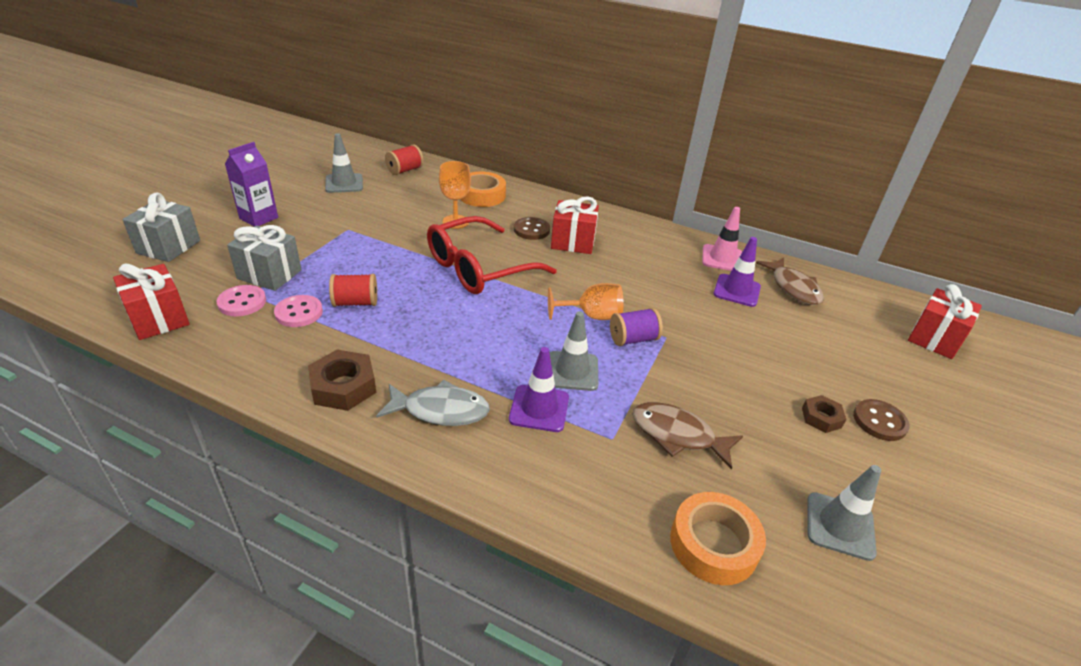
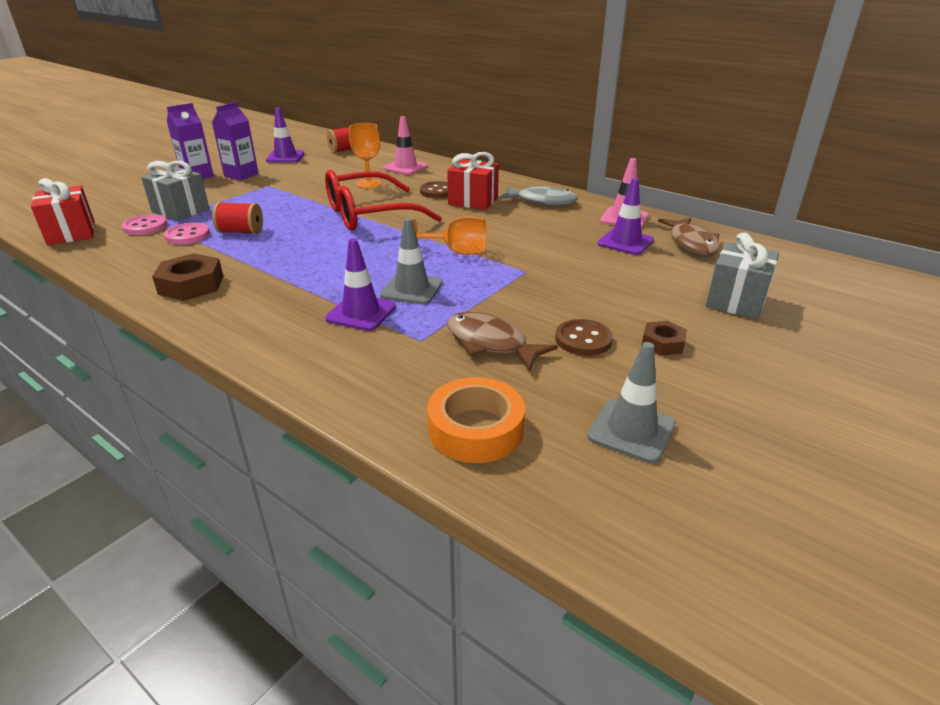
camera: 15 degrees right, 5 degrees down
(168, 247) = (112, 191): grey gift -> grey gift (736, 301)
(309, 214) = (241, 175): none -> purple carton
(344, 183) = (285, 157): grey traffic cone -> purple traffic cone
(440, 410) = (266, 307): grey fish -> grey fish (542, 201)
(482, 195) = (405, 167): orange tape -> pink traffic cone
(633, 339) = (489, 271): purple spool -> none
(879, 421) = (732, 352): brown button -> brown button (583, 339)
(934, 339) = (842, 291): red gift -> none

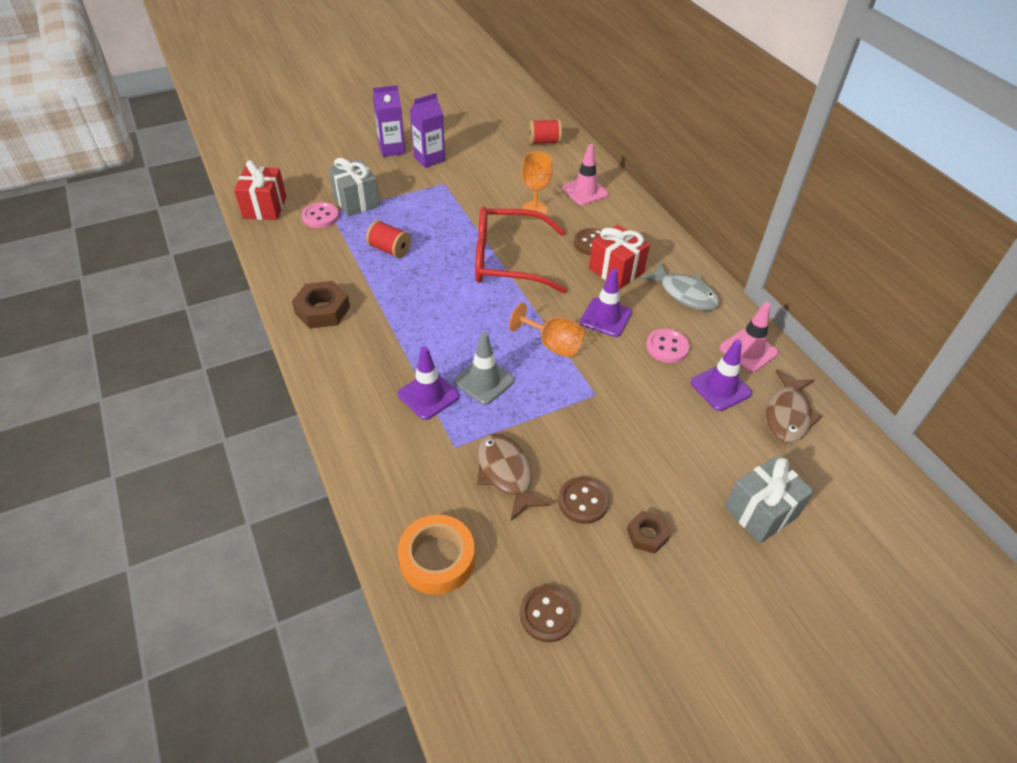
camera: 25 degrees right, 15 degrees up
(187, 235) = (347, 241): pink button -> pink button (667, 347)
(285, 157) = (482, 138): purple traffic cone -> purple traffic cone (605, 317)
(631, 431) = (547, 614): grey traffic cone -> brown button

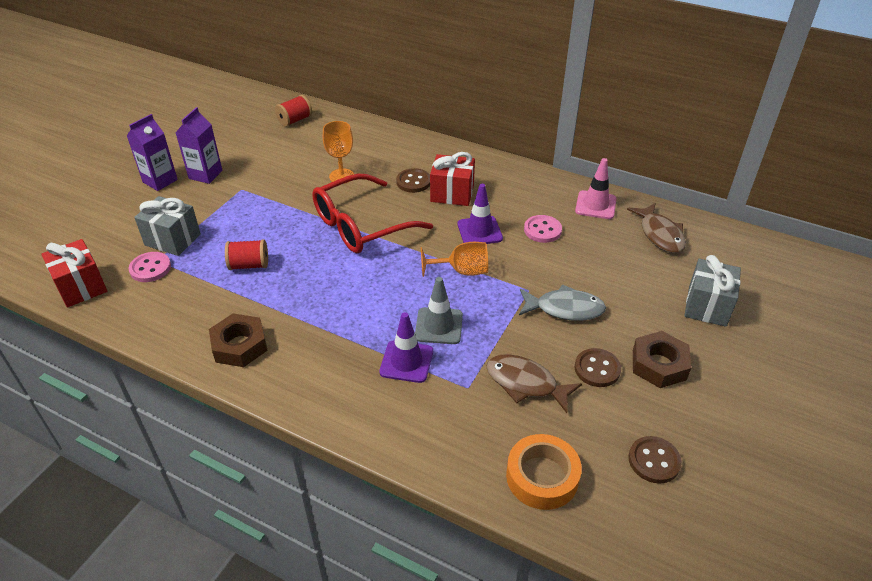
camera: 35 degrees left, 5 degrees down
(585, 191) = (368, 145): pink traffic cone -> none
(647, 535) = (659, 364): brown nut -> brown nut, size x1.65
(684, 294) = (516, 187): grey fish -> grey fish (565, 309)
(720, 388) = (604, 239): purple traffic cone -> none

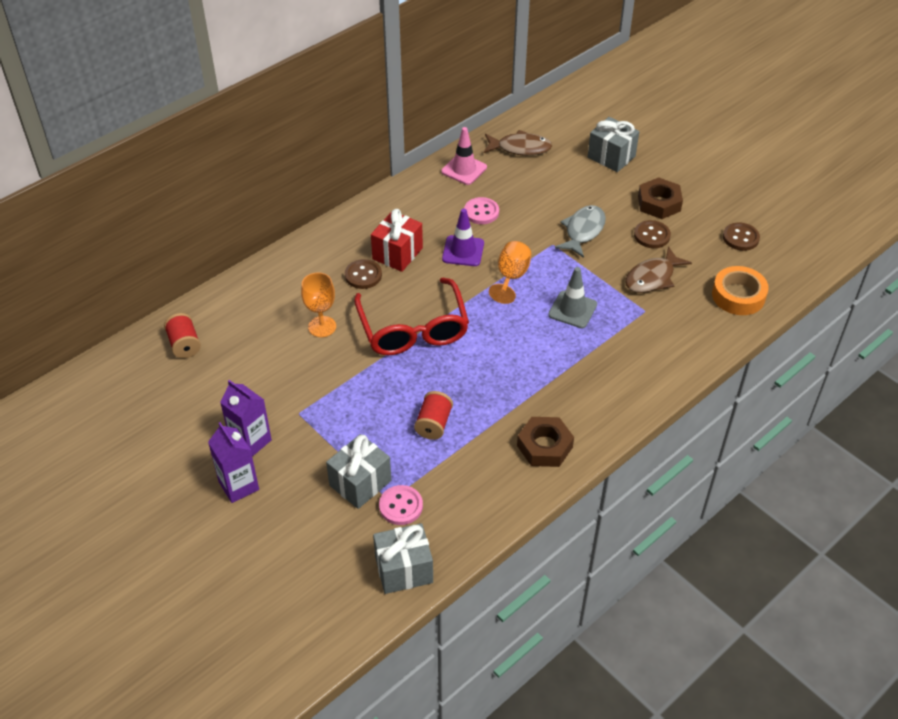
camera: 70 degrees left, 5 degrees up
(81, 287) = (404, 569): red gift -> grey gift
(406, 361) = (605, 339): purple traffic cone -> none

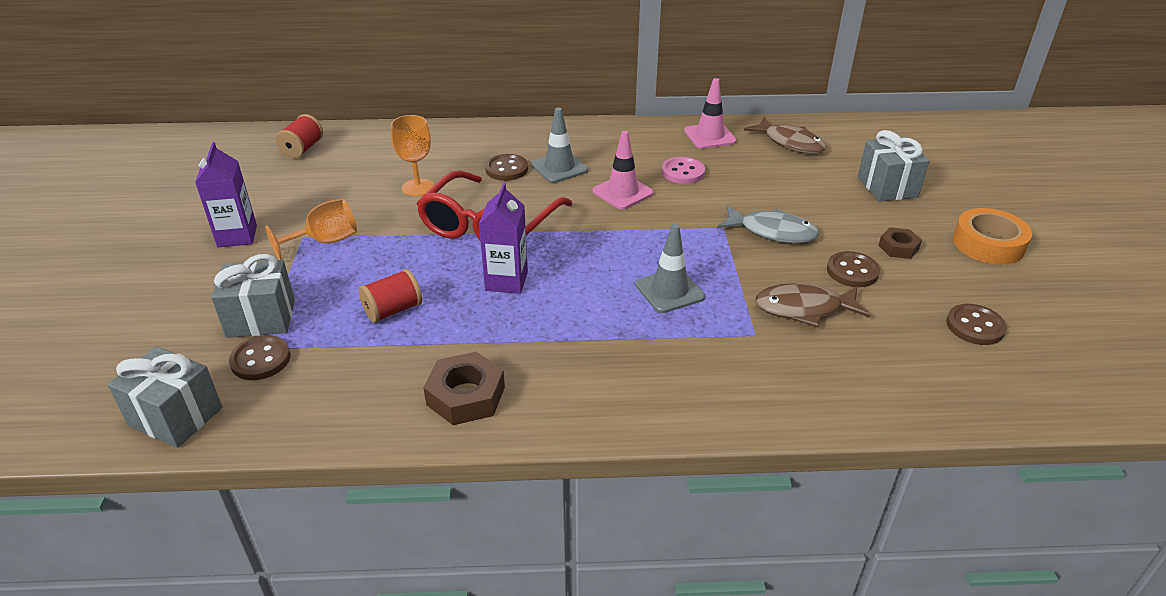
camera: 40 degrees right, 10 degrees down
(239, 486) = (177, 262): purple carton -> purple carton (506, 281)
(397, 253) = (559, 168): red gift -> grey traffic cone
(401, 506) = (260, 360): pink button -> brown button
(463, 251) = (622, 192): purple traffic cone -> pink traffic cone
(511, 277) = (642, 233): orange goblet -> orange goblet (325, 241)
(583, 231) = (772, 232): grey fish -> grey fish turned 45 degrees clockwise
(659, 203) = (898, 247): brown nut -> brown nut, size x0.61
(738, 296) = (901, 382): orange tape -> orange tape (988, 244)

